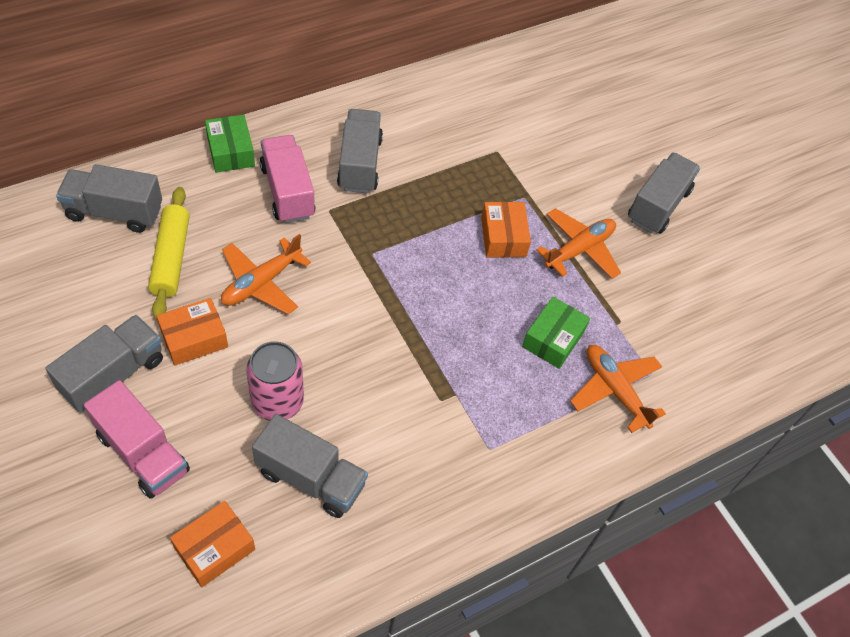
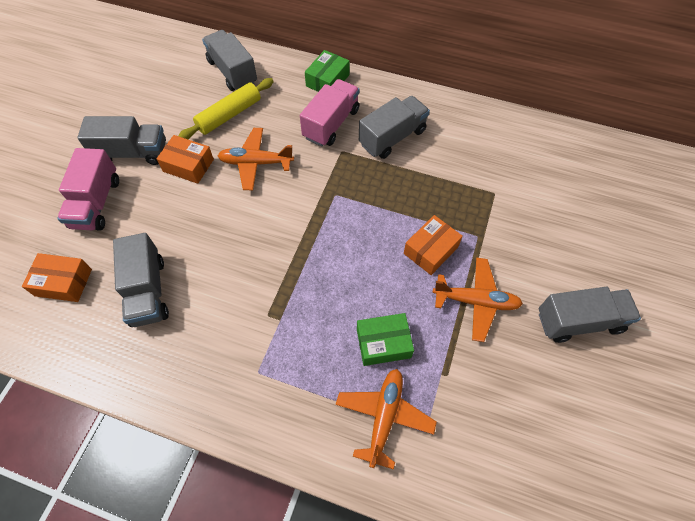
camera: 55 degrees right, 5 degrees up
(277, 402) = (184, 234): pink can -> none

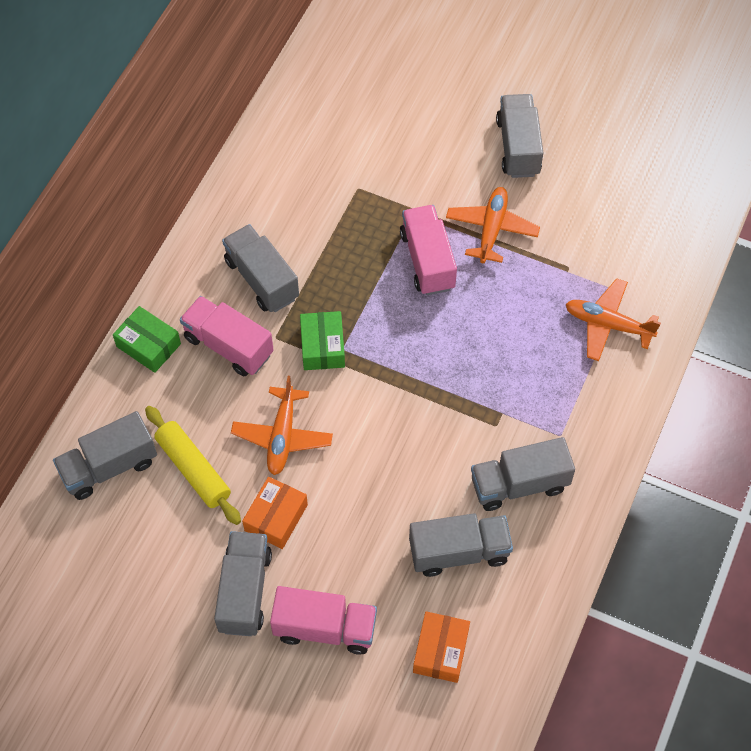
camera: 85 degrees left, 0 degrees up
(208, 337) = (519, 484): none -> grey truck
(383, 343) = (533, 317): green box -> green box (322, 347)
(431, 250) = (427, 261): orange box -> pink truck

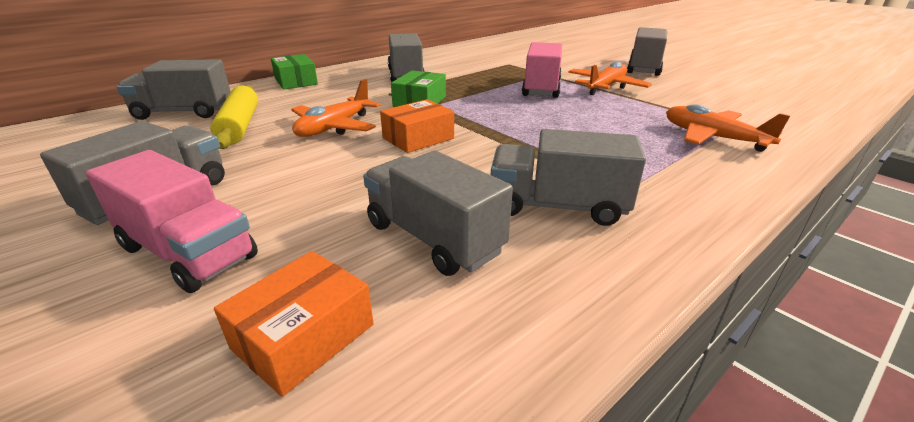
camera: 25 degrees right, 30 degrees down
(228, 346) = (349, 90): pink truck -> none
(276, 518) = (264, 163): orange box -> orange box (418, 138)
(459, 552) = (433, 238): grey truck -> grey truck turned 150 degrees counterclockwise

